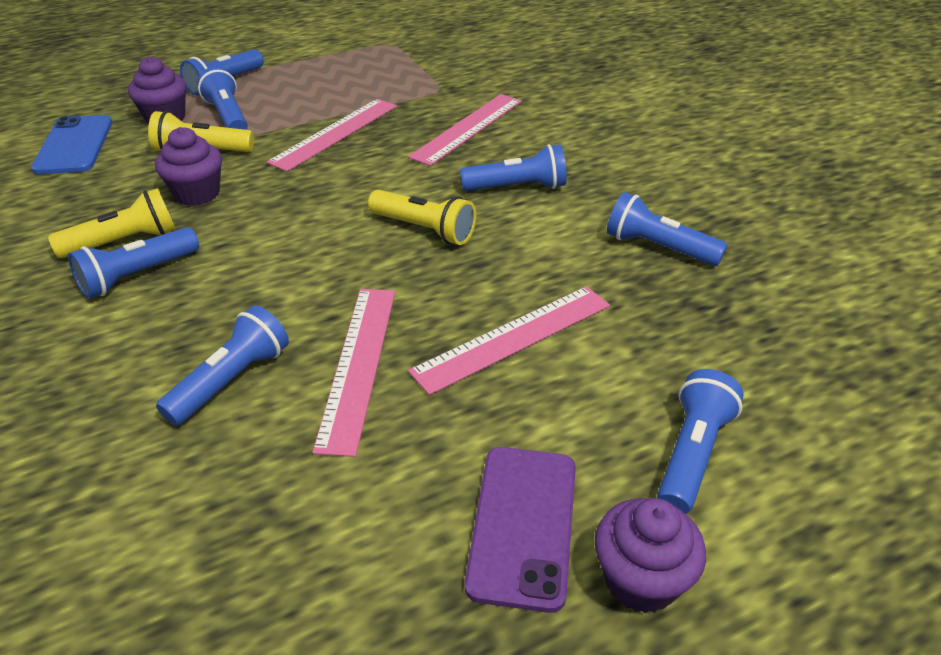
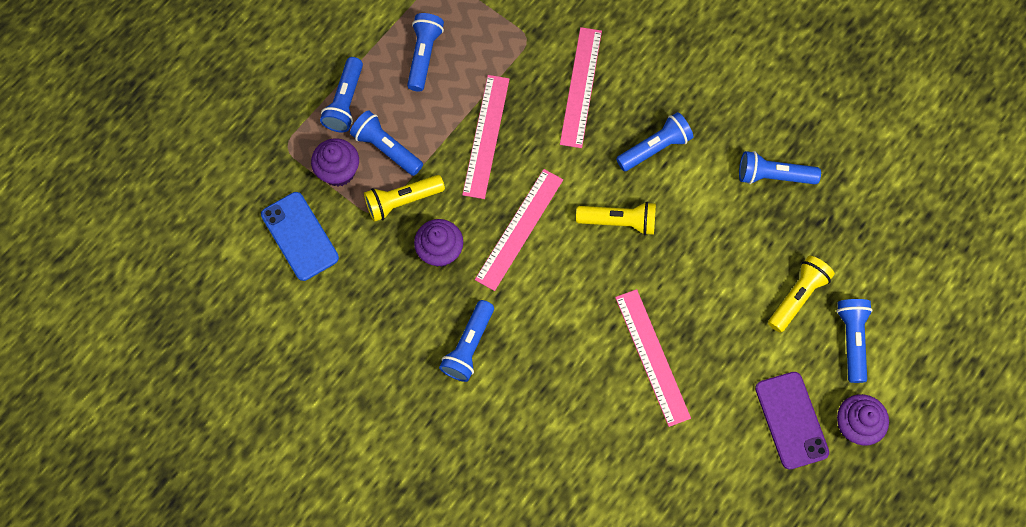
camera: 25 degrees left, 30 degrees up
(124, 241) = (432, 320): yellow flashlight -> yellow flashlight (797, 296)
(231, 380) = (591, 399): blue flashlight -> blue flashlight (424, 55)
(513, 338) = (725, 297): pink ruler -> pink ruler (519, 229)

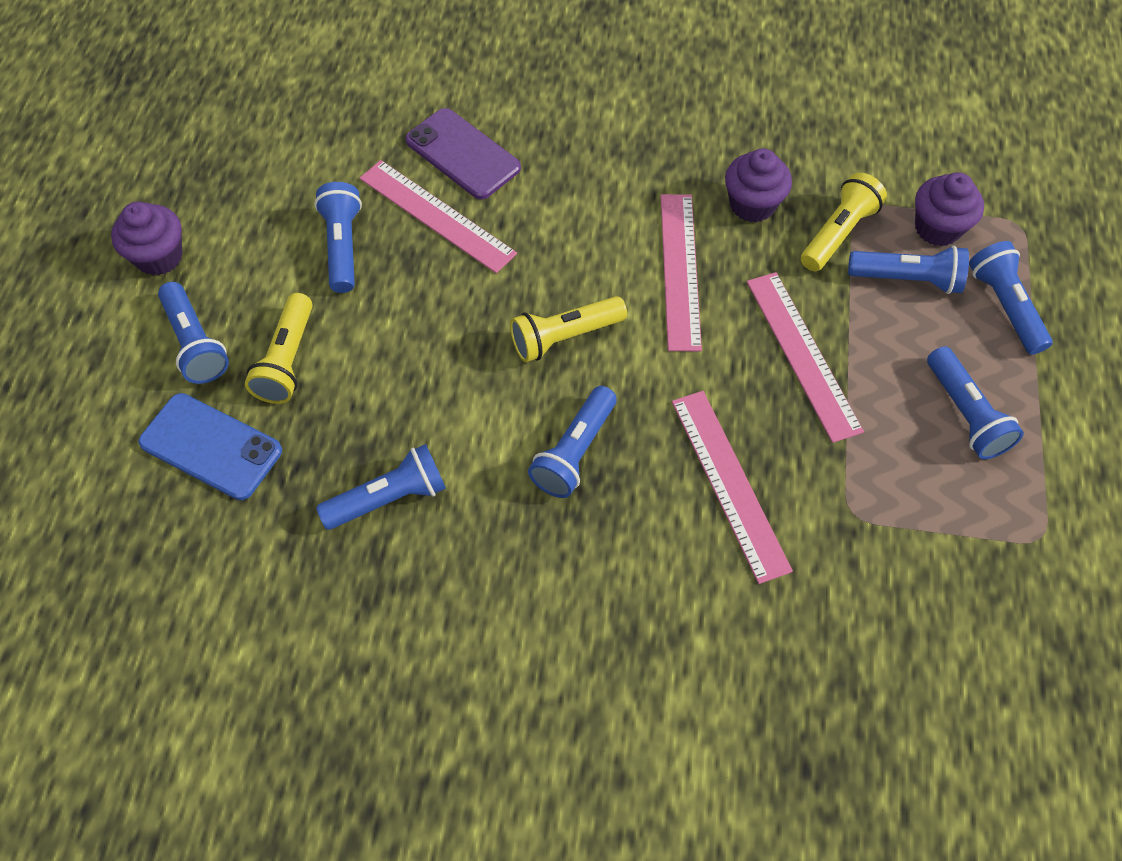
camera: 150 degrees right, 10 degrees down
(299, 236) = (915, 146): blue phone -> blue phone (211, 446)
(469, 346) = (648, 134): blue flashlight -> blue flashlight (342, 246)
(791, 420) = (239, 228): purple phone -> purple phone (462, 154)

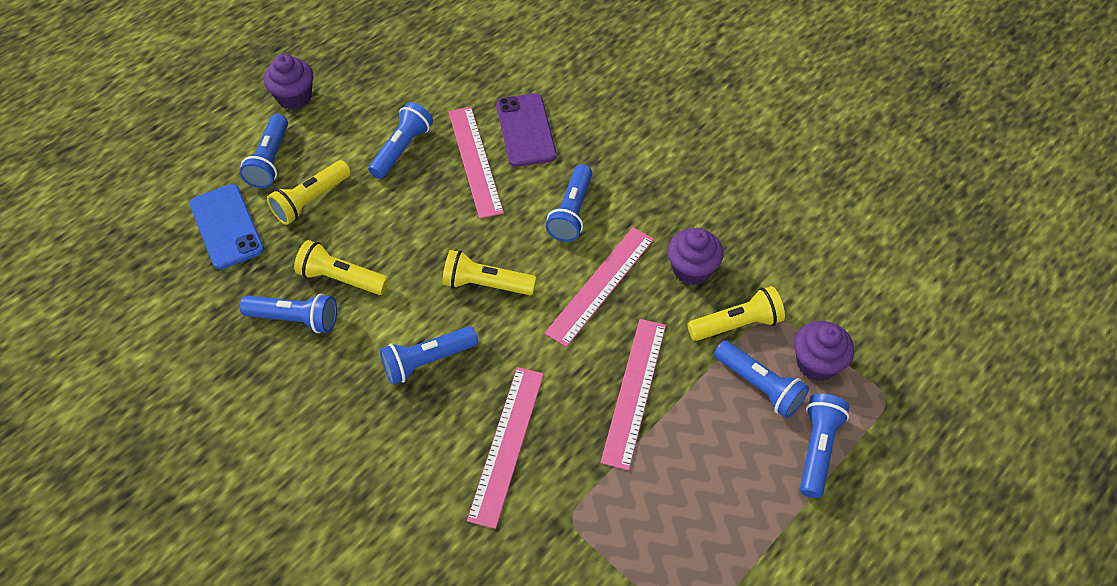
camera: 35 degrees right, 5 degrees down
(401, 424) = (341, 279): none -> yellow flashlight
(965, 414) = (715, 505): blue flashlight -> blue flashlight (572, 212)

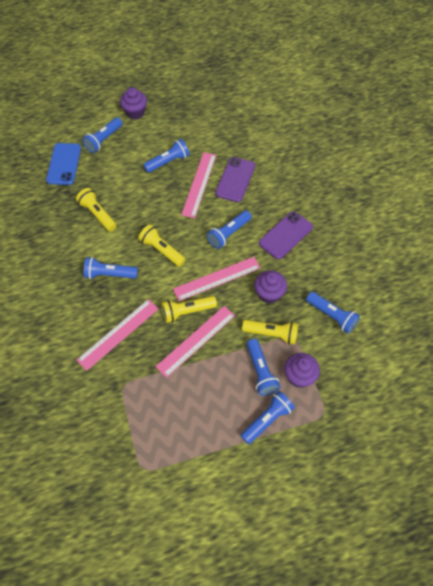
camera: 30 degrees right, 5 degrees up
(295, 319) = (65, 224): blue flashlight -> blue flashlight (332, 316)
(311, 201) = (109, 169): yellow flashlight -> yellow flashlight (187, 312)
(656, 176) = (285, 235): none -> purple phone

